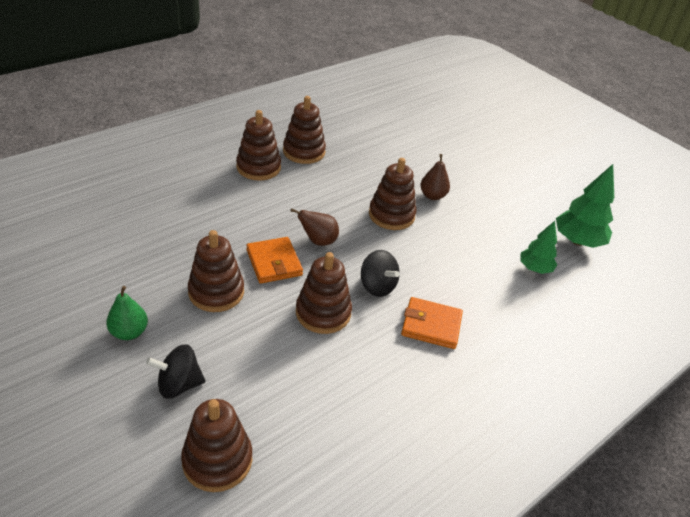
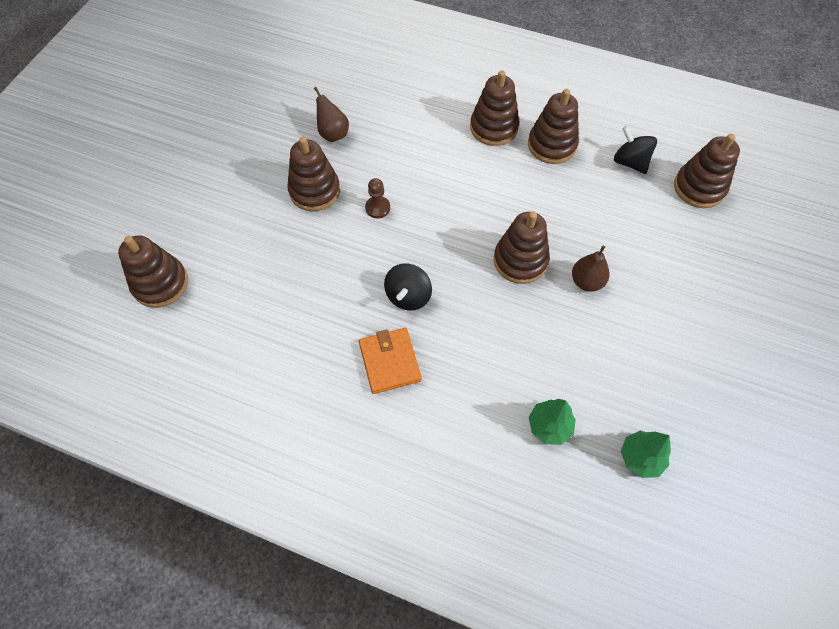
camera: 65 degrees right, 20 degrees up
(129, 332) = (238, 167): green pear -> none
(179, 384) = (210, 223): black spinning top -> black spinning top (630, 162)
(274, 262) = (377, 208): orange wallet -> brown pawn
(318, 241) = (431, 223): brown pear -> brown pear (333, 134)
(323, 313) = (344, 273): brown stacking toy -> brown stacking toy (699, 188)
(577, 241) = (640, 458): green tree -> green tree, size x0.63

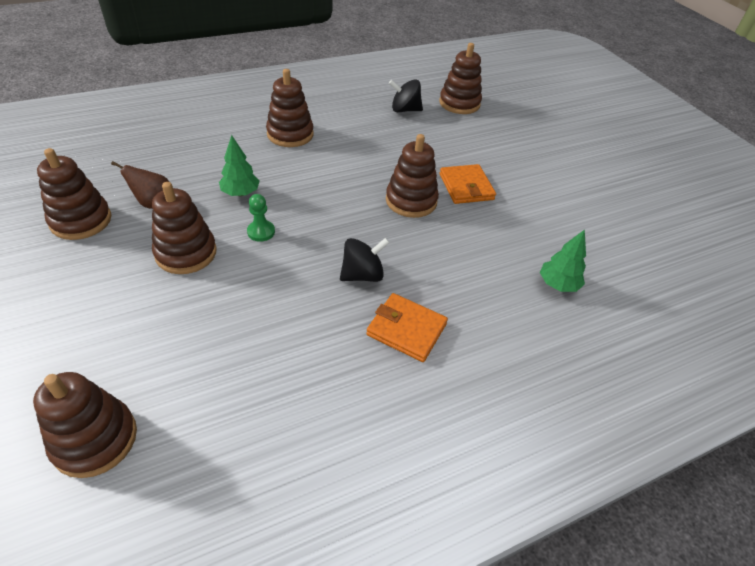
camera: 50 degrees left, 15 degrees down
(377, 208) = (261, 232): brown pawn -> green pawn
(408, 296) = (362, 275): black spinning top -> black spinning top turned 90 degrees counterclockwise
(551, 145) = (344, 125): brown stacking toy -> brown stacking toy (81, 220)
(586, 281) = (466, 187): brown pear -> orange wallet
(640, 458) = (623, 261): green tree -> green tree (240, 193)

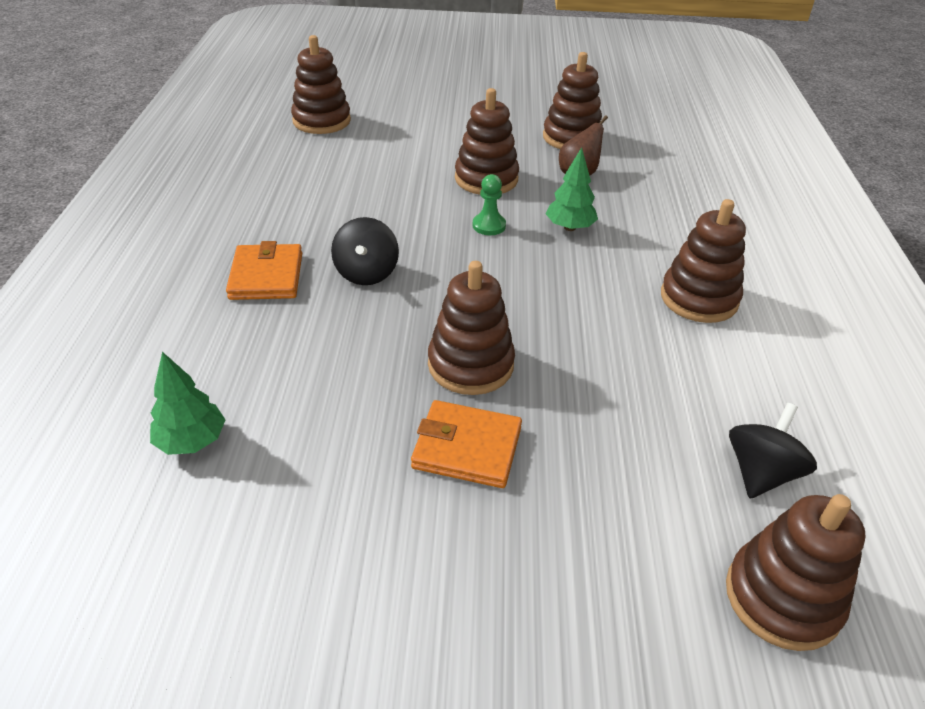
camera: 120 degrees right, 5 degrees down
(406, 329) = (266, 276): orange wallet -> orange wallet turned 60 degrees counterclockwise

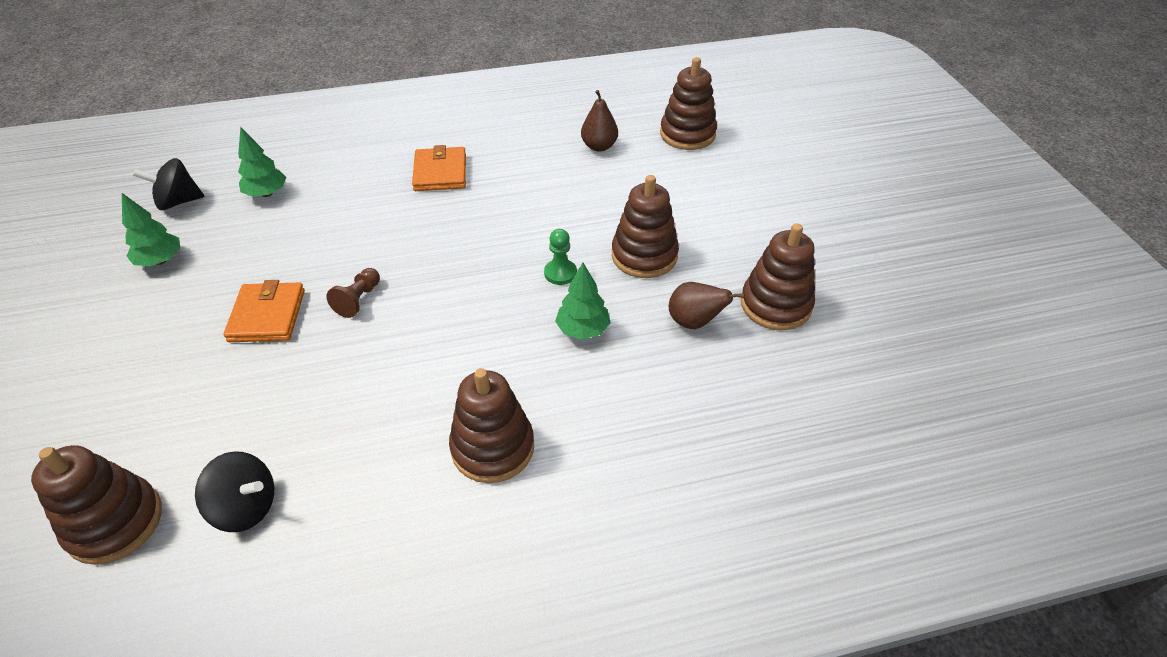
camera: 75 degrees right, 5 degrees up
(266, 276) = (440, 172): orange wallet -> orange wallet turned 75 degrees counterclockwise
(285, 576) = (160, 260): none -> green tree
(302, 168) = (599, 146): none -> brown pear
(366, 273) = (460, 219): black spinning top -> black spinning top (178, 202)
(470, 365) = (358, 300): brown stacking toy -> brown pawn

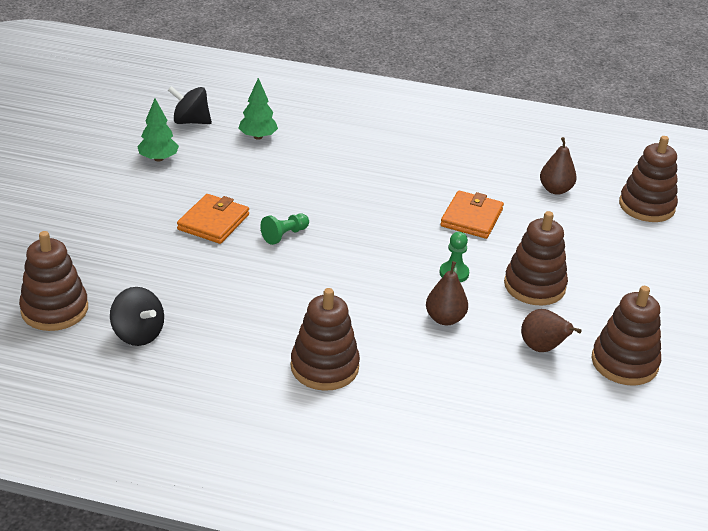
camera: 25 degrees right, 10 degrees down
(358, 300) = (284, 235): brown pawn -> green pawn
(440, 172) = (403, 166): orange wallet -> orange wallet (471, 218)
(583, 330) = (445, 319): green tree -> brown pear

